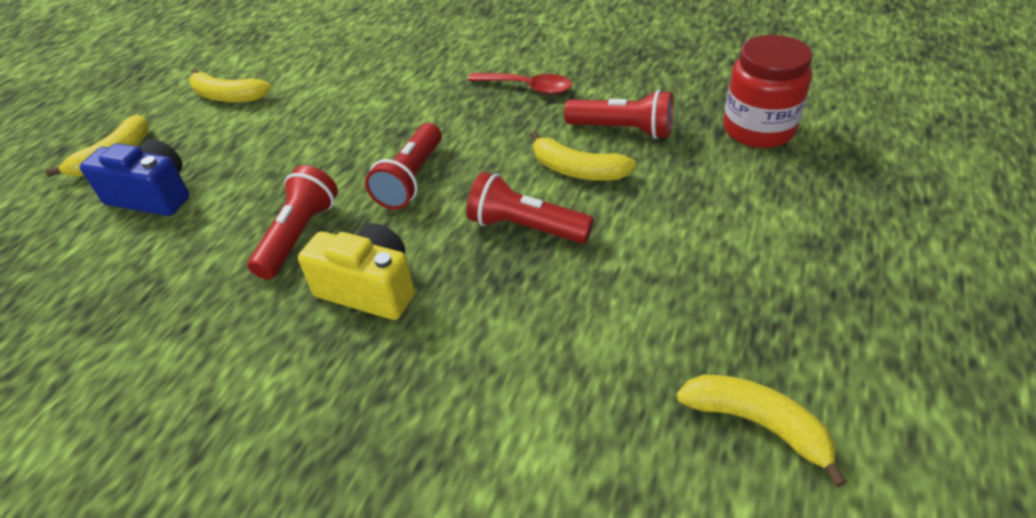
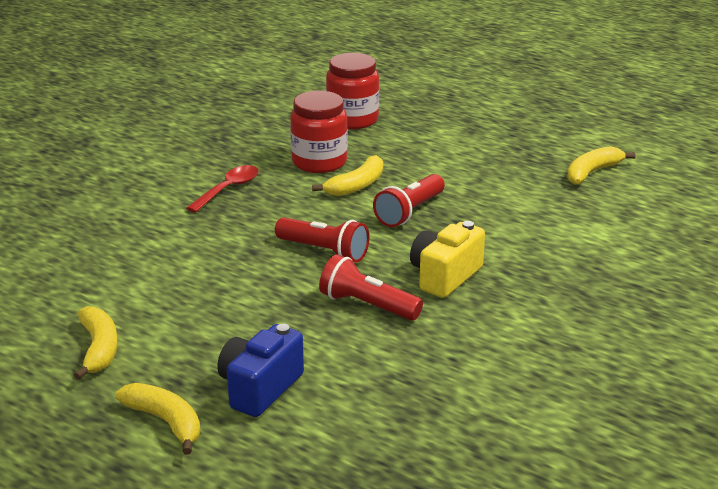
camera: 80 degrees left, 15 degrees down
(227, 96) = (99, 349): yellow banana -> yellow banana turned 45 degrees counterclockwise
(623, 130) = (319, 162): red flashlight -> red jar

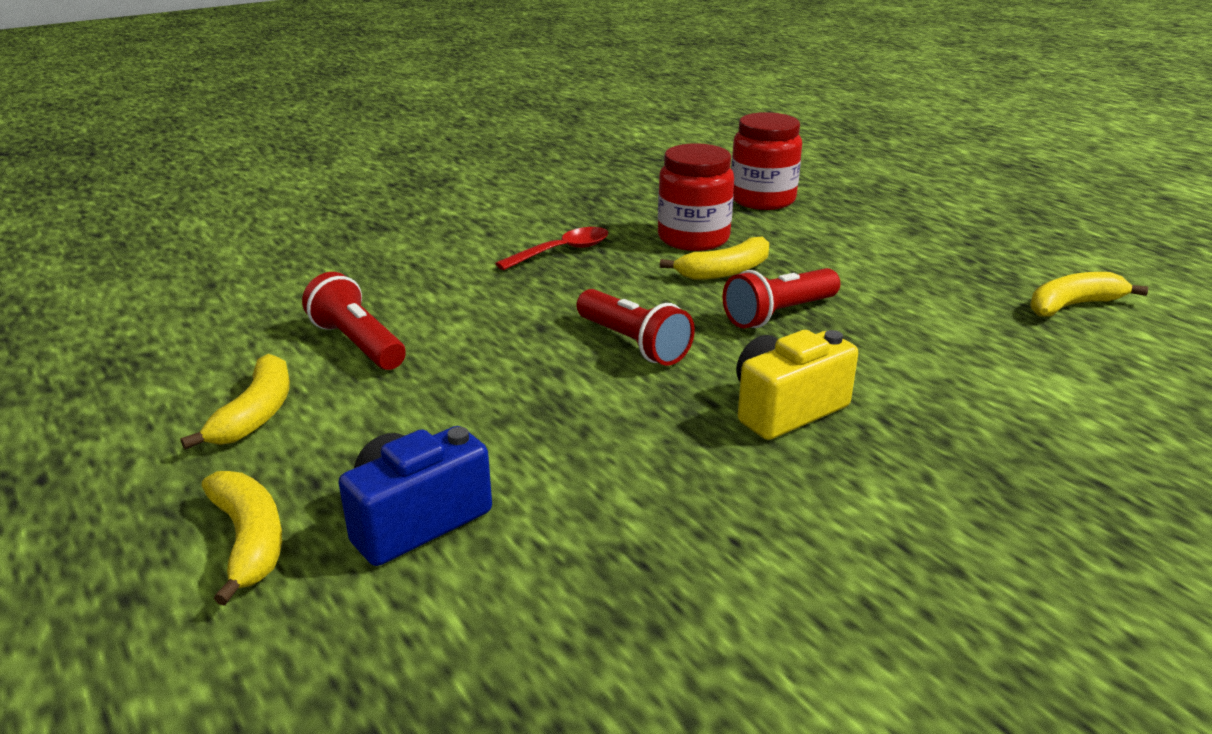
camera: 20 degrees right, 0 degrees up
(367, 305) = (648, 428): red flashlight -> red flashlight (358, 343)

